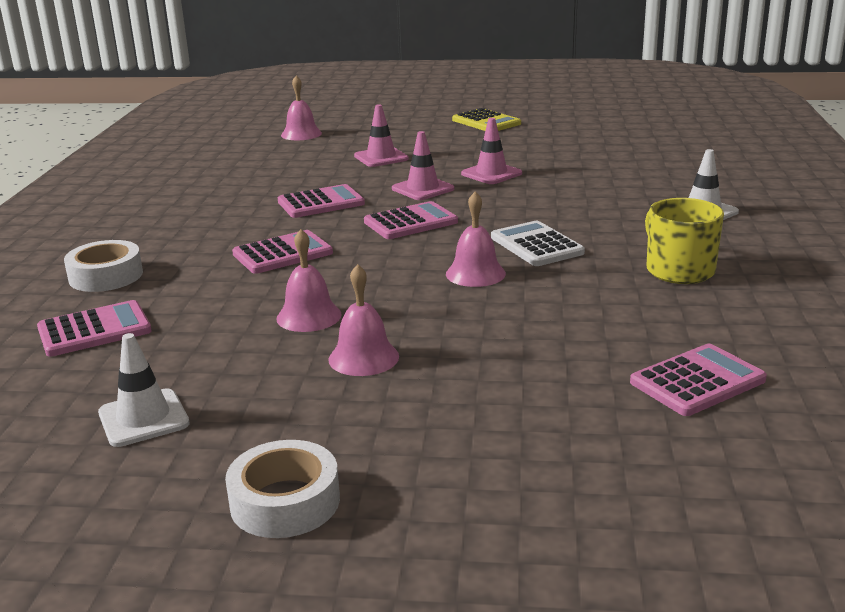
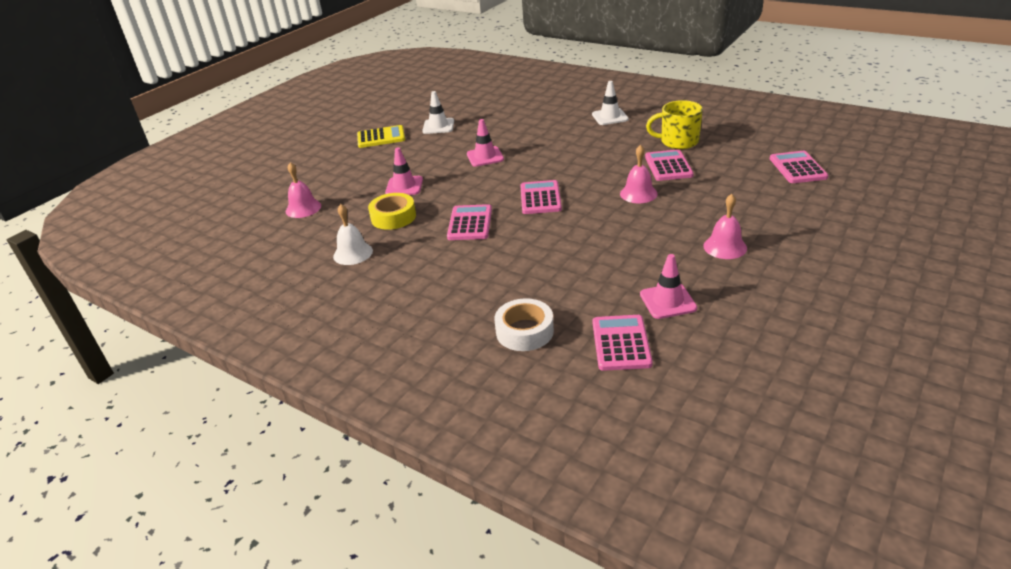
camera: 60 degrees left, 10 degrees up
(143, 418) = (762, 332): white traffic cone -> white traffic cone (438, 126)
(226, 172) = (353, 253): none -> white bell
(282, 253) = (550, 251): pink calculator -> pink calculator (668, 166)
(285, 501) = (869, 294): white tape -> none
(309, 316) = (658, 256): pink bell -> none
(310, 169) = (393, 217): none -> yellow tape
(423, 189) = (485, 183): pink traffic cone -> pink traffic cone (668, 301)
(536, 245) = (614, 168): white calculator -> none

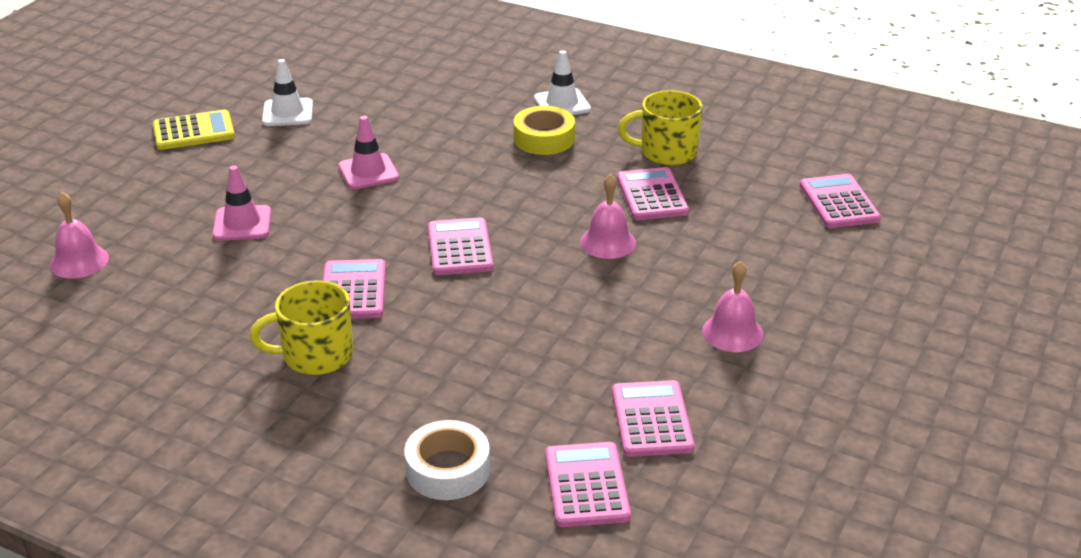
camera: 10 degrees left, 0 degrees up
(353, 253) = (172, 342): white bell -> none
(393, 217) = (230, 279): yellow tape -> yellow tape (544, 138)
(442, 261) = (316, 355): none -> yellow mug
(668, 301) = (651, 420): pink traffic cone -> pink calculator

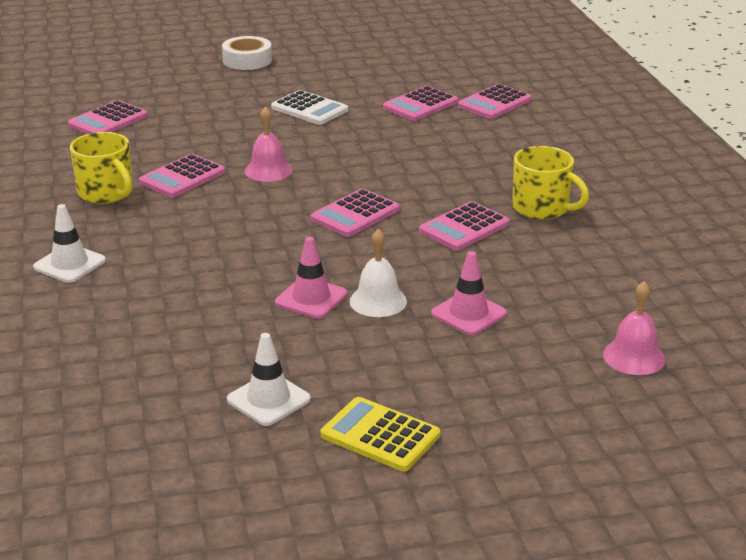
camera: 130 degrees left, 5 degrees down
(320, 196) = (378, 301): none -> white bell
(448, 469) = (548, 135): white tape -> white tape (247, 60)
(544, 138) = (147, 247): yellow tape -> none
(732, 332) = (309, 109): pink bell -> white calculator

